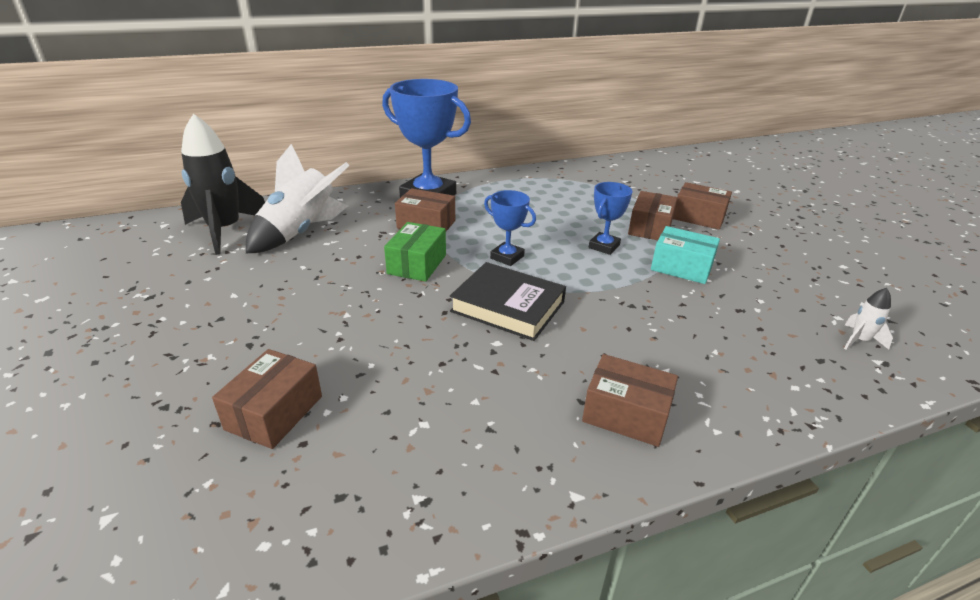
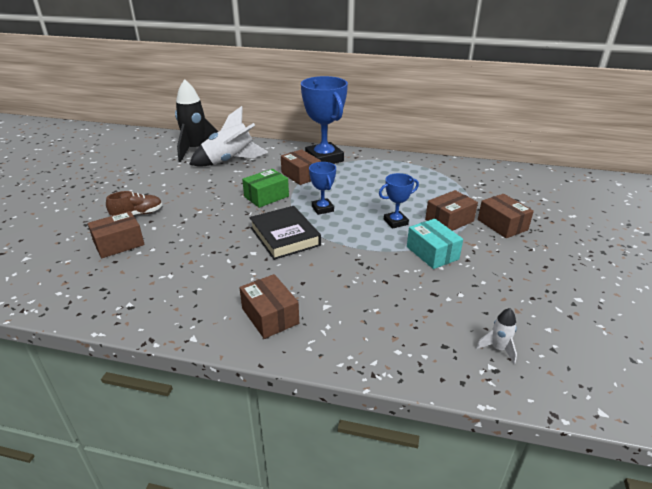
camera: 35 degrees right, 0 degrees up
(247, 354) = (137, 214): none -> brown shoe

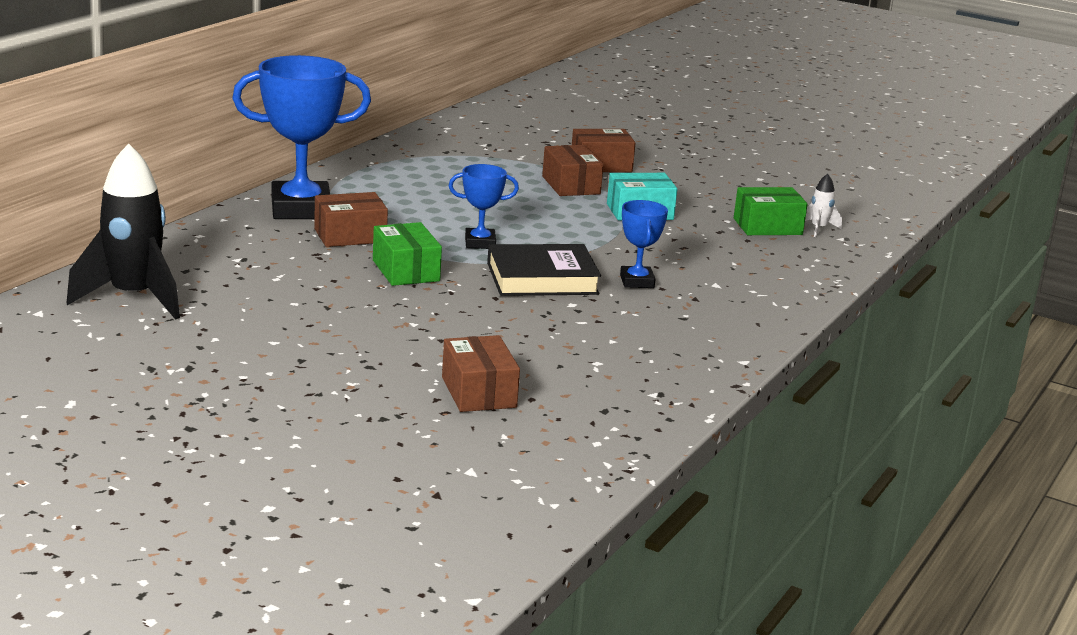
camera: 75 degrees left, 10 degrees down
(137, 214) = (383, 372): brown shoe -> none
(230, 161) = (227, 276): white rocket -> none
(270, 316) = (721, 315): brown box -> none
(395, 222) = (553, 212): blue trophy -> blue trophy (637, 281)
(470, 317) = (767, 226): none -> green box

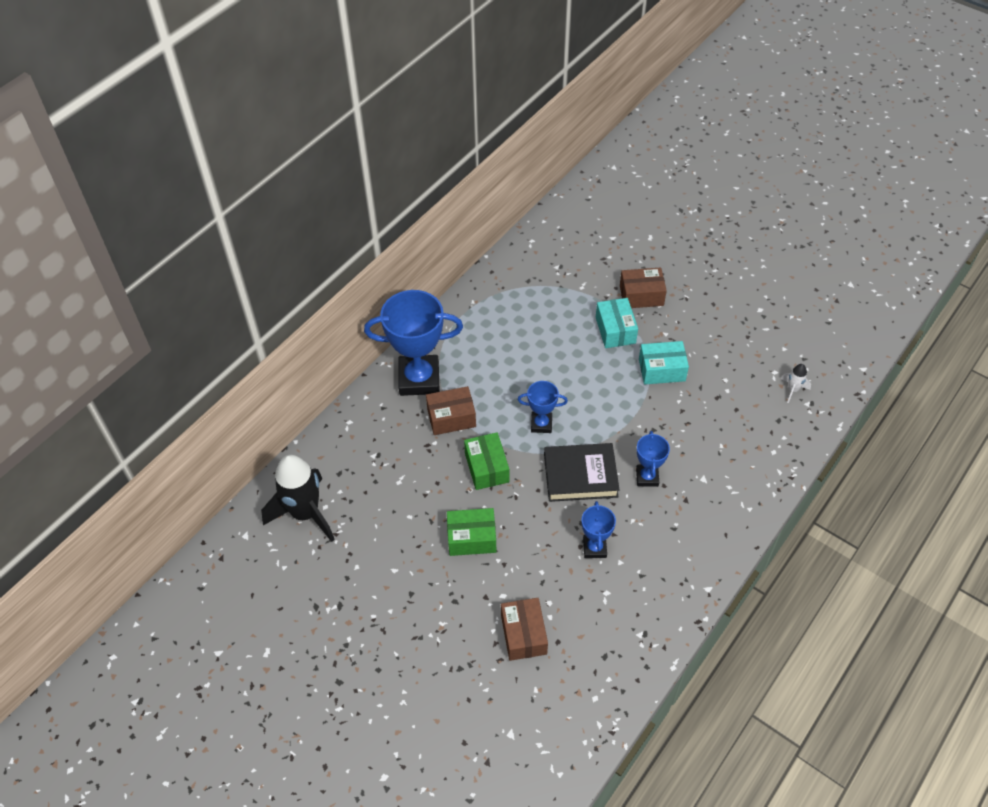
camera: 10 degrees right, 30 degrees up
(571, 185) = (615, 330): brown box -> turquoise box
(573, 329) = (594, 548): none -> blue trophy
(767, 226) = (754, 388): green box -> green box (471, 538)

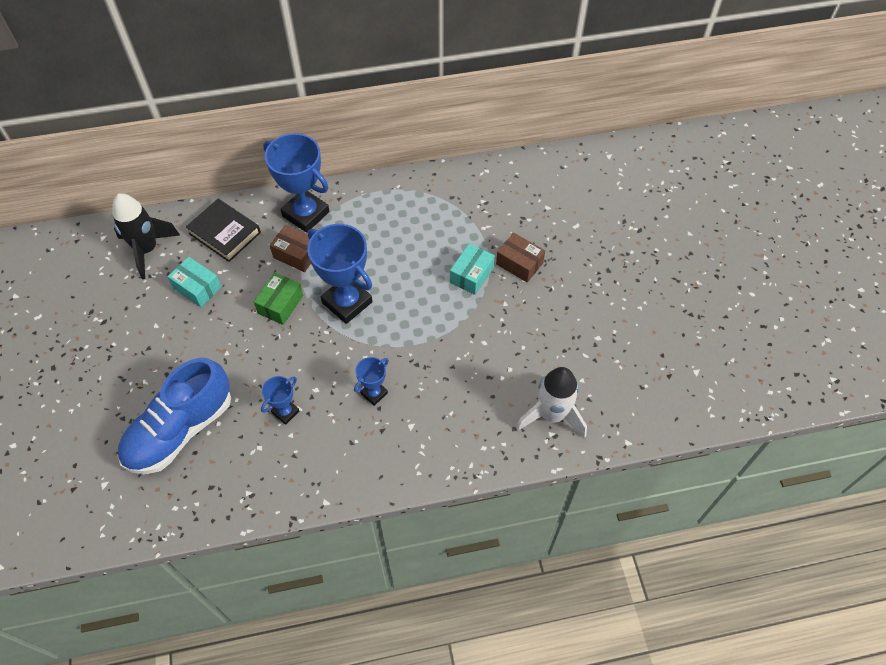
camera: 40 degrees right, 5 degrees up
(471, 538) = (220, 342): green box -> none
(523, 634) = (180, 430): brown box -> blue shoe
(541, 424) = (347, 302): blue trophy -> blue trophy, size x1.98
(580, 475) = (332, 357): black book -> black book (224, 233)
(661, 370) = (471, 327): turquoise box -> turquoise box (197, 288)
(793, 390) = (552, 415): white rocket -> white rocket, size x2.31

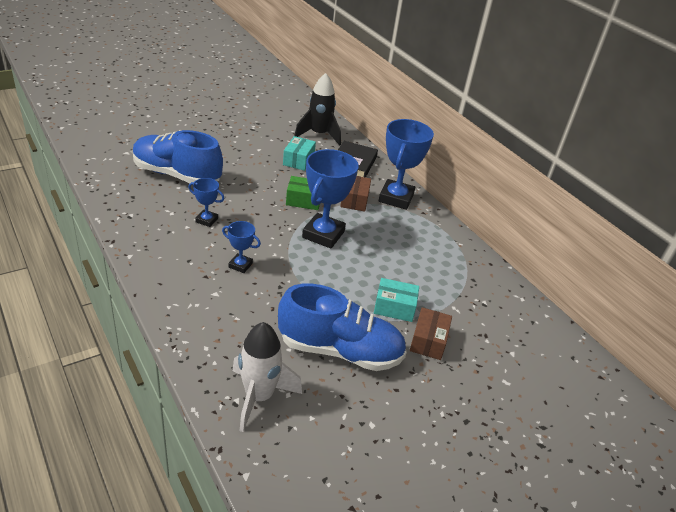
camera: 65 degrees right, 20 degrees down
(513, 336) = (340, 350): none -> blue shoe

